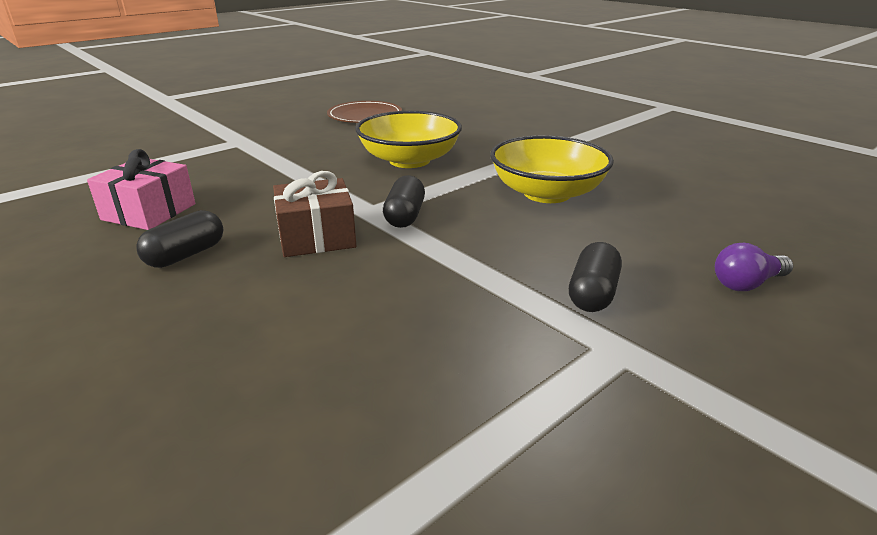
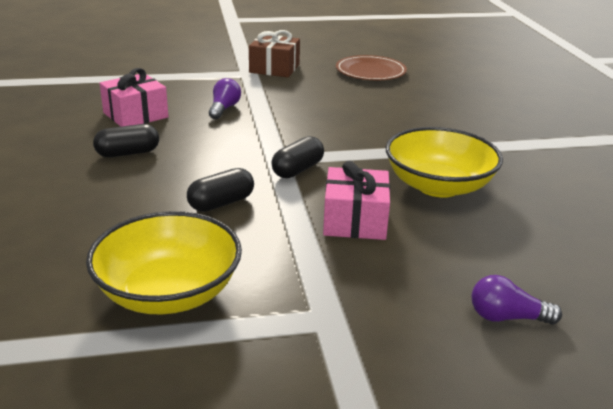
camera: 30 degrees right, 0 degrees up
(254, 180) = (224, 109): none -> purple light bulb
(316, 237) = (219, 166): brown gift -> brown gift (274, 68)
(409, 160) = (358, 123): yellow bowl -> yellow bowl (169, 292)
(518, 245) = (355, 220): none -> pink gift
(593, 294) = (363, 275): black capsule -> black capsule (221, 203)

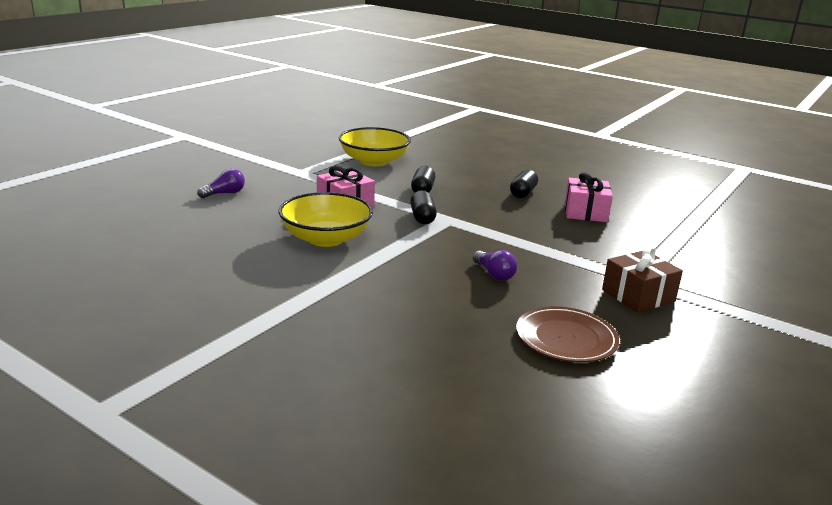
camera: 135 degrees right, 5 degrees down
(224, 109) = (558, 238): purple light bulb -> purple light bulb (494, 274)

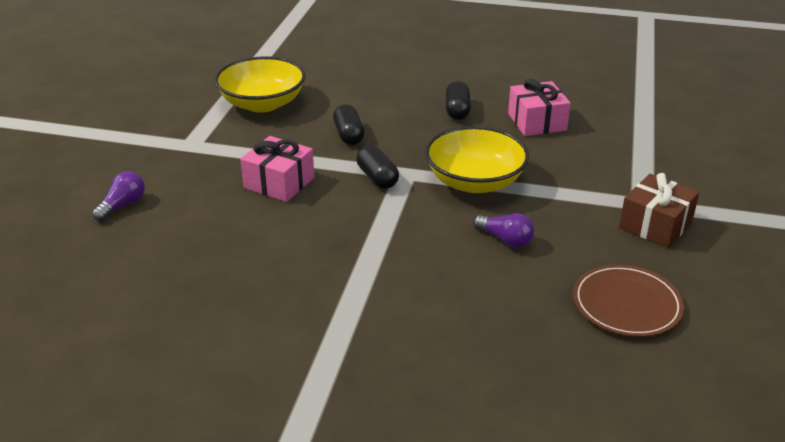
camera: 20 degrees left, 10 degrees up
(326, 238) = (295, 242): yellow bowl -> yellow bowl (475, 182)

